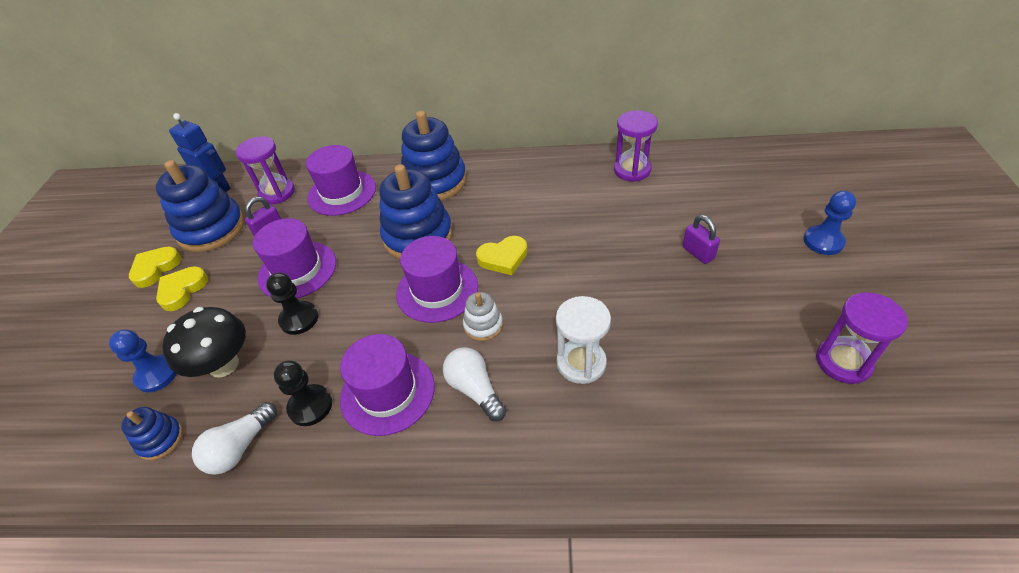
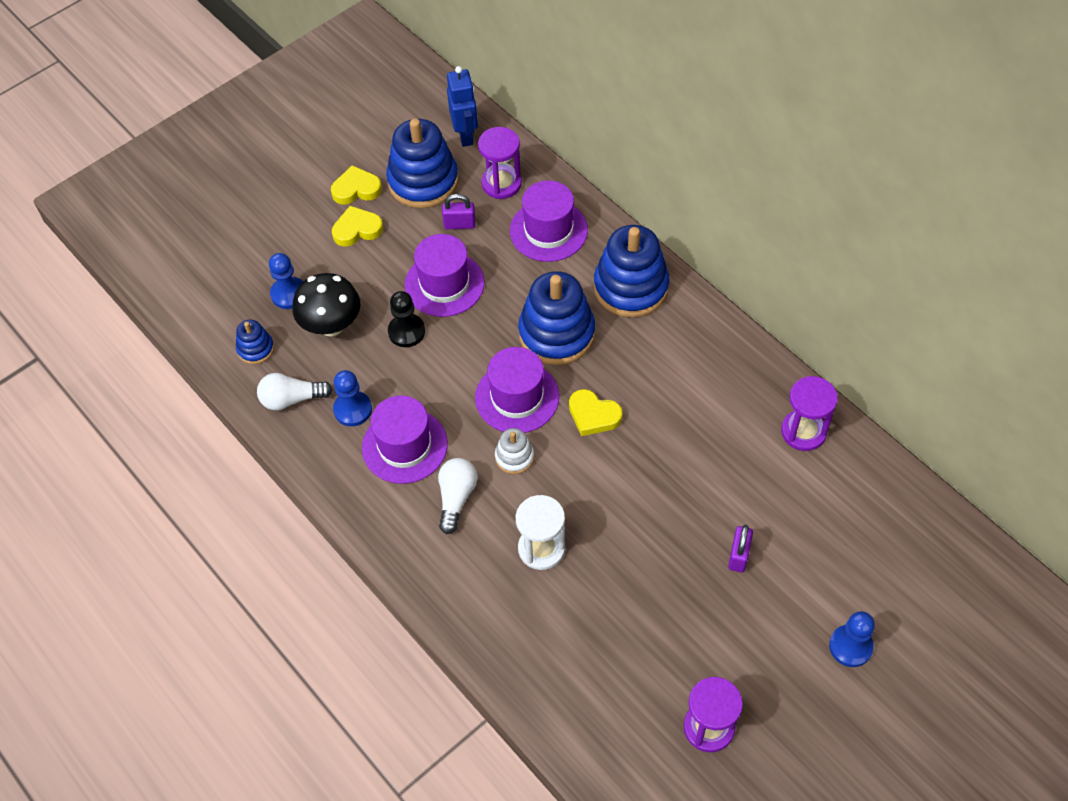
camera: 45 degrees right, 10 degrees up
(310, 406) = (353, 409): black pawn -> blue pawn

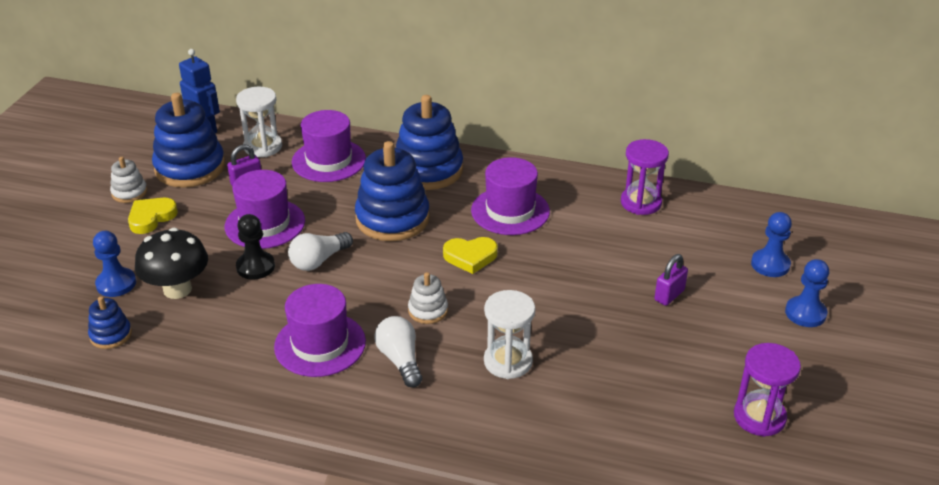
camera: 35 degrees left, 20 degrees down
(292, 399) = (178, 356): white light bulb -> white light bulb (319, 260)
(353, 409) = (247, 339): blue pawn -> blue pawn (770, 264)
(356, 189) = (129, 192): yellow heart -> white stacking toy
(501, 183) = (263, 147): purple hourglass -> white hourglass
(517, 397) = (394, 271): purple hat -> purple hat (510, 211)
(739, 556) = (669, 295): purple padlock -> purple padlock turned 60 degrees clockwise

